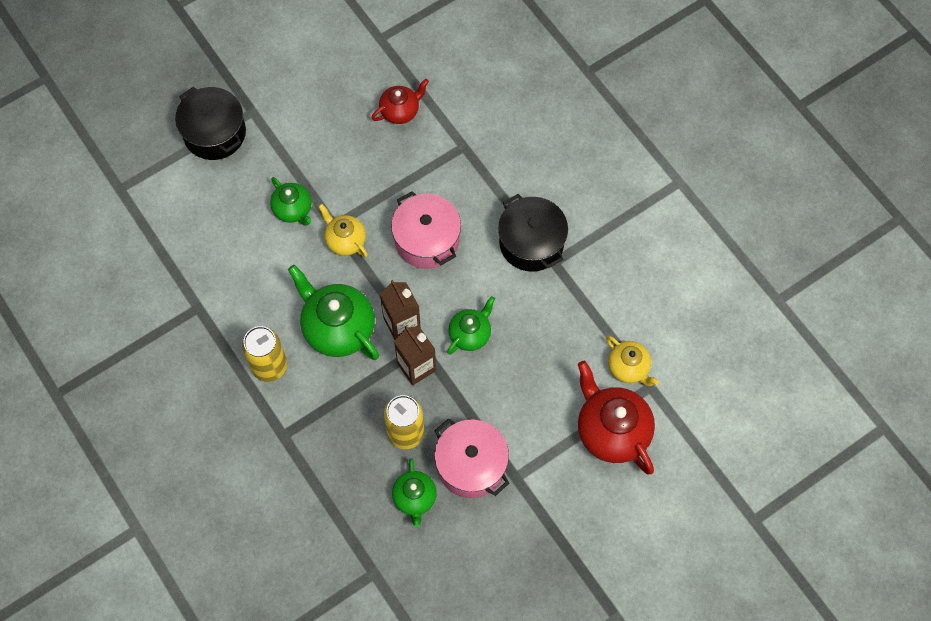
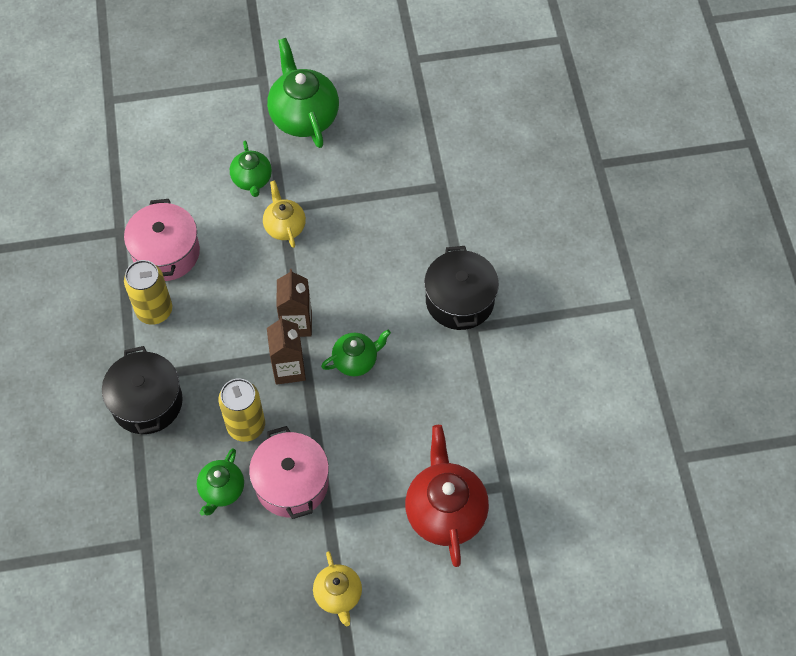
camera: 25 degrees right, 5 degrees down
(214, 133) = (218, 85): black pot -> black pot (147, 402)
(338, 328) = (235, 303): green teapot -> green teapot (303, 116)
(400, 111) = (398, 131): red teapot -> none
(427, 240) = (361, 257): pink pot -> pink pot (166, 253)
(628, 368) = (494, 458): yellow teapot -> yellow teapot (338, 595)

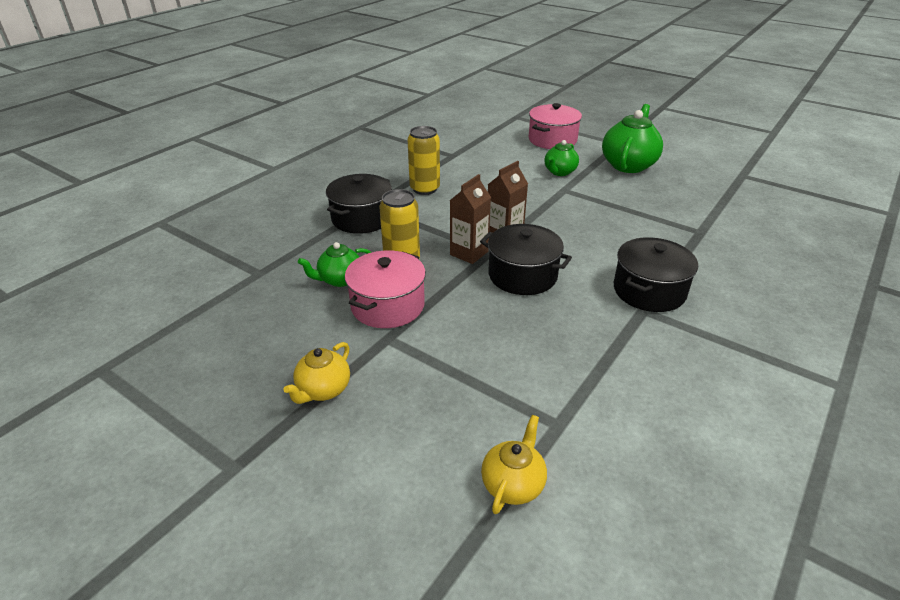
camera: 45 degrees right, 25 degrees down
(166, 253) = (466, 173): pink pot -> pink pot (552, 140)
(284, 226) = (555, 197): yellow teapot -> yellow teapot (513, 484)
(356, 360) = (522, 275): green teapot -> black pot
(445, 511) = (480, 402): red teapot -> none

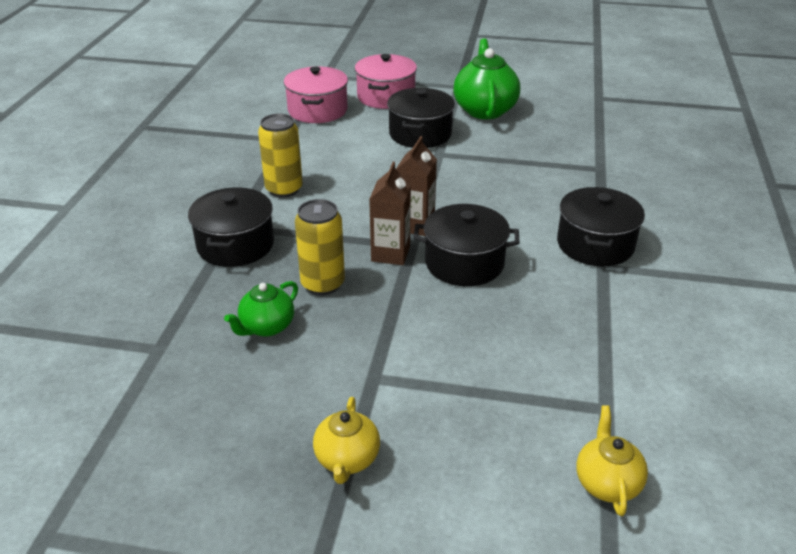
camera: 25 degrees left, 0 degrees up
(387, 306) = (346, 340): pink pot -> pink pot (317, 110)
(559, 172) = (420, 134): green teapot -> black pot

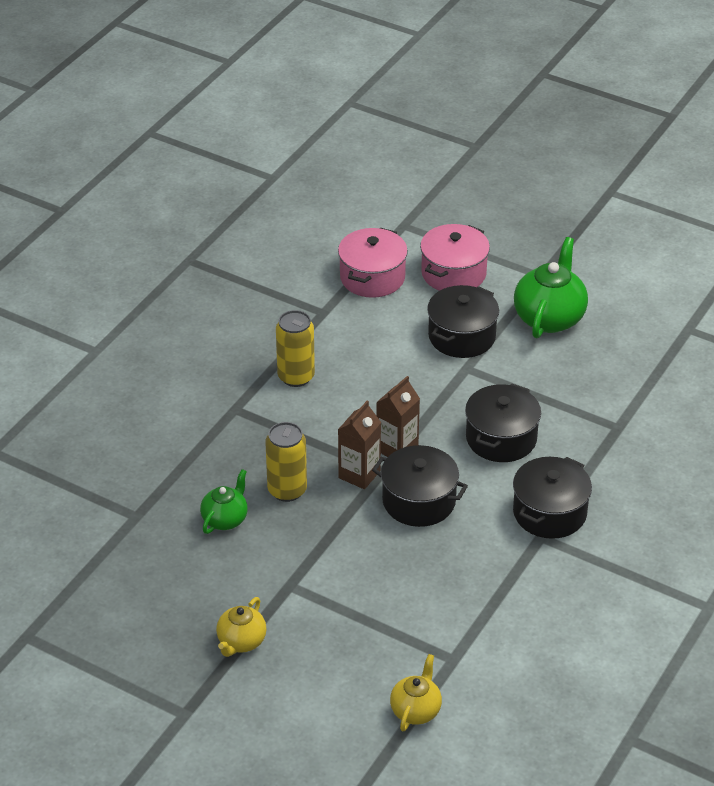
camera: 20 degrees right, 5 degrees up
(235, 245) = (229, 430): black pot -> black pot (501, 438)
(266, 327) = (225, 519): green teapot -> green teapot turned 150 degrees clockwise

